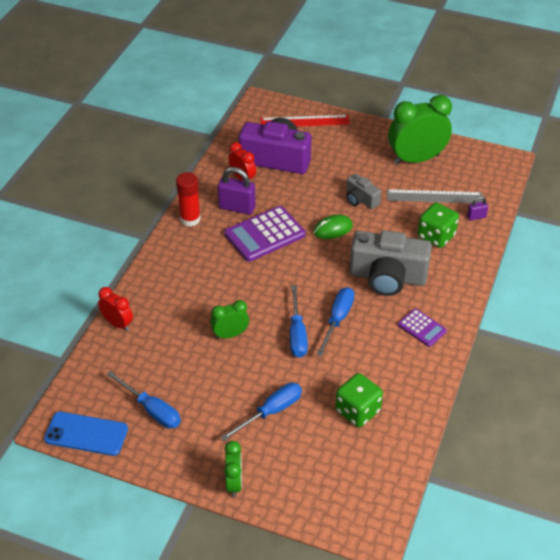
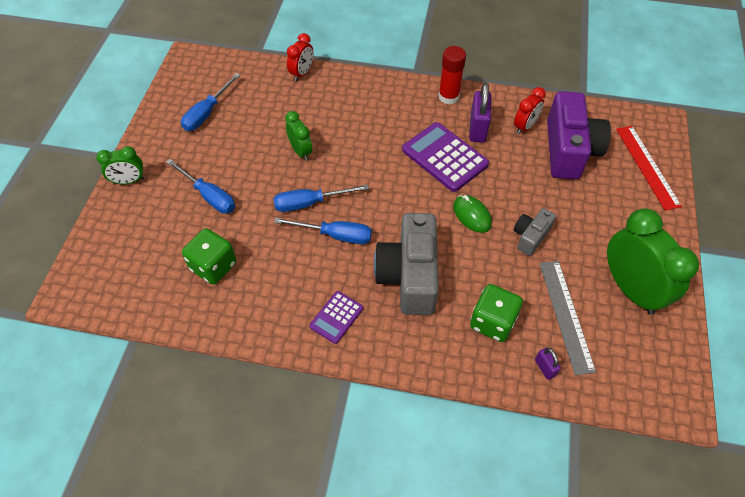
camera: 80 degrees right, 10 degrees up
(86, 434) = (180, 78): blue phone -> none

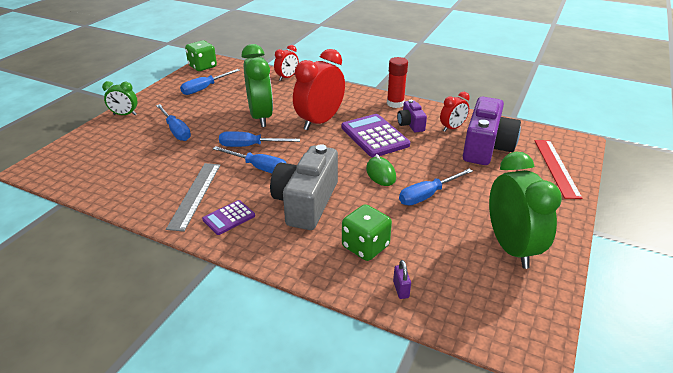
camera: 15 degrees right, 20 degrees down
(213, 266) = (152, 170): green dice -> green dice (203, 67)
(301, 151) = (261, 117): green clock -> green clock, size x1.91
(373, 145) = (320, 121): none -> red clock
(477, 129) = (410, 124): purple padlock -> purple camera
(530, 236) = (427, 195): grey camera -> blue screwdriver
(566, 315) = (438, 254): grey ruler -> grey ruler (195, 195)

